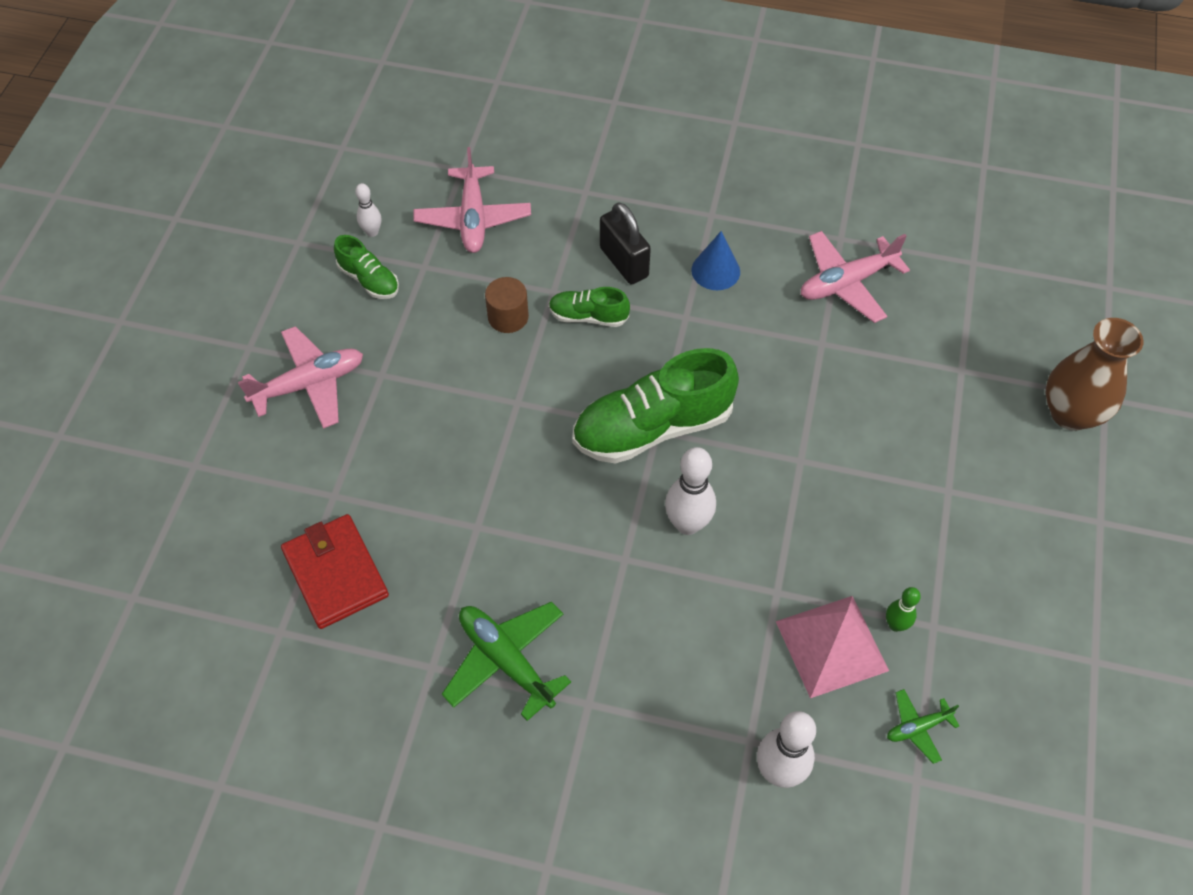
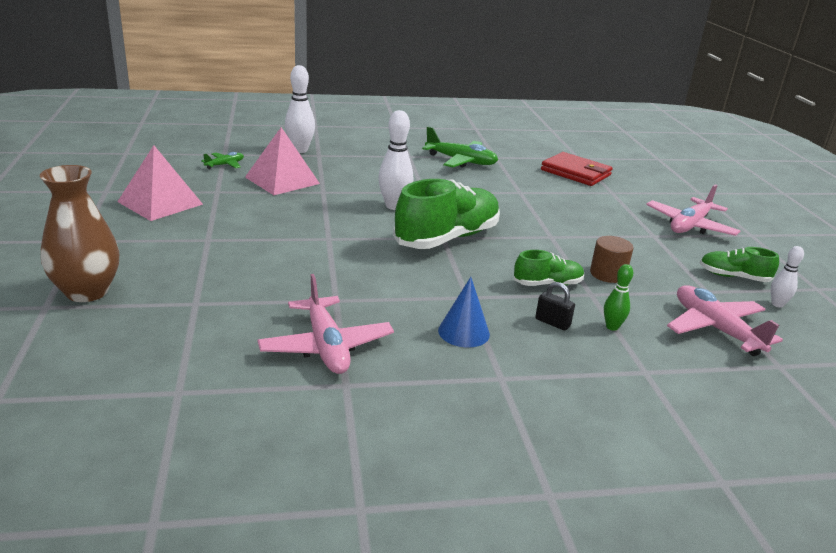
camera: 155 degrees right, 30 degrees down
(624, 262) = (552, 323): black padlock -> black padlock, size x0.56
(847, 283) = (326, 346): pink plane -> pink plane turned 120 degrees clockwise
(895, 625) = (242, 189): green bowling pin -> green bowling pin (612, 327)
(1013, 605) = (160, 203): none -> pink pyramid

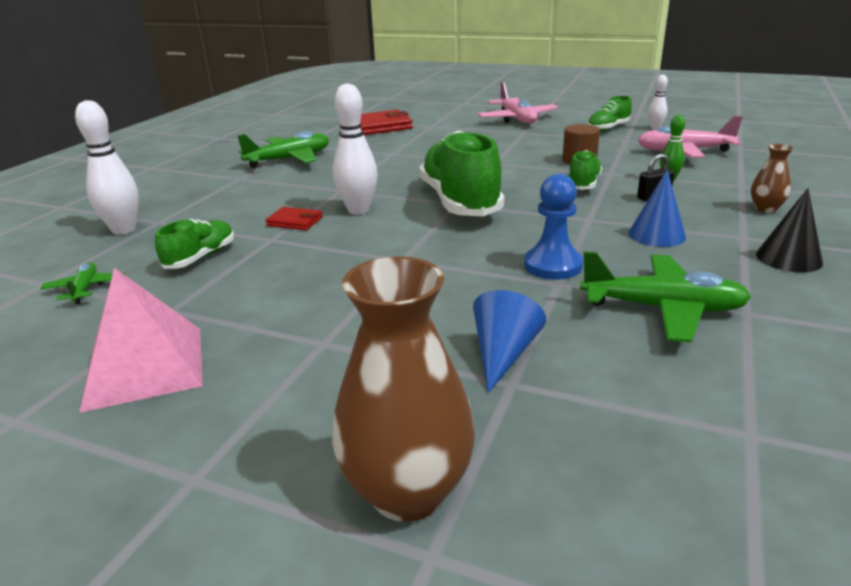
camera: 55 degrees left, 0 degrees up
(226, 295) = (503, 354): none -> blue cone
(282, 180) = (201, 257): pink pyramid -> green shoe
(326, 346) = (662, 309): pink plane -> green plane
(355, 191) = (295, 221): none -> red wallet
(363, 293) = (553, 265): none -> blue pawn
(473, 404) = (788, 258): none -> black cone
(590, 389) = (765, 209): none -> brown vase

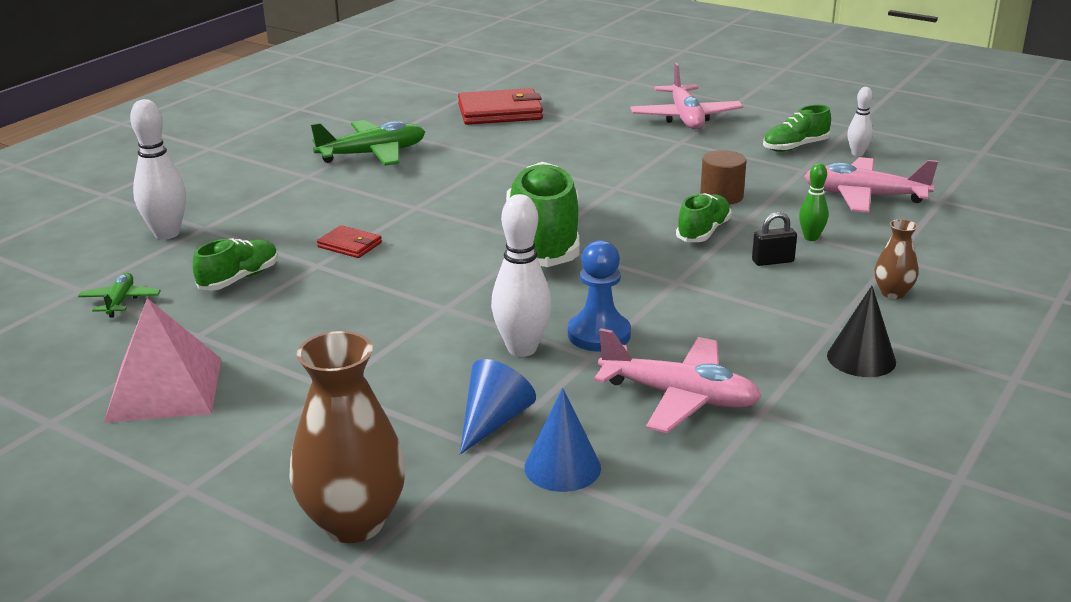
camera: 10 degrees right, 0 degrees up
(358, 210) = (424, 238): white bowling pin -> white bowling pin (522, 349)
(657, 235) = (738, 311): blue cone -> blue cone (562, 467)
(662, 309) = (679, 397): green plane -> pink plane

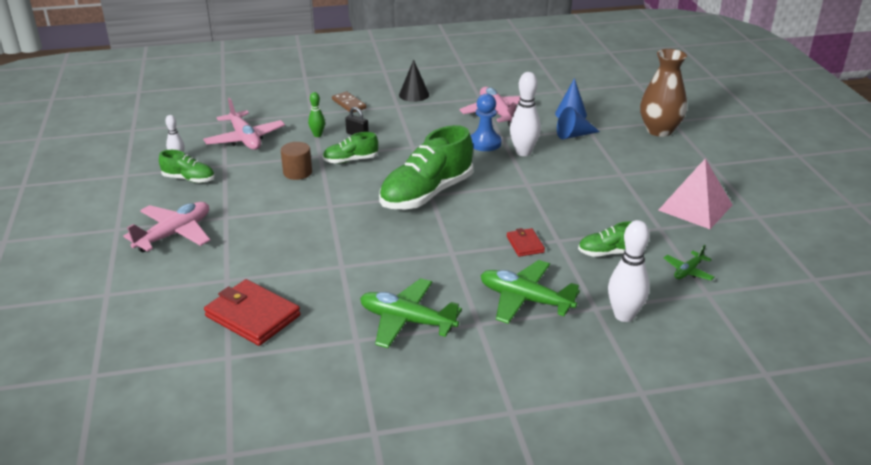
camera: 135 degrees left, 5 degrees up
(285, 205) = (525, 300): none -> green plane
(892, 293) = (349, 104): brown vase -> brown domino

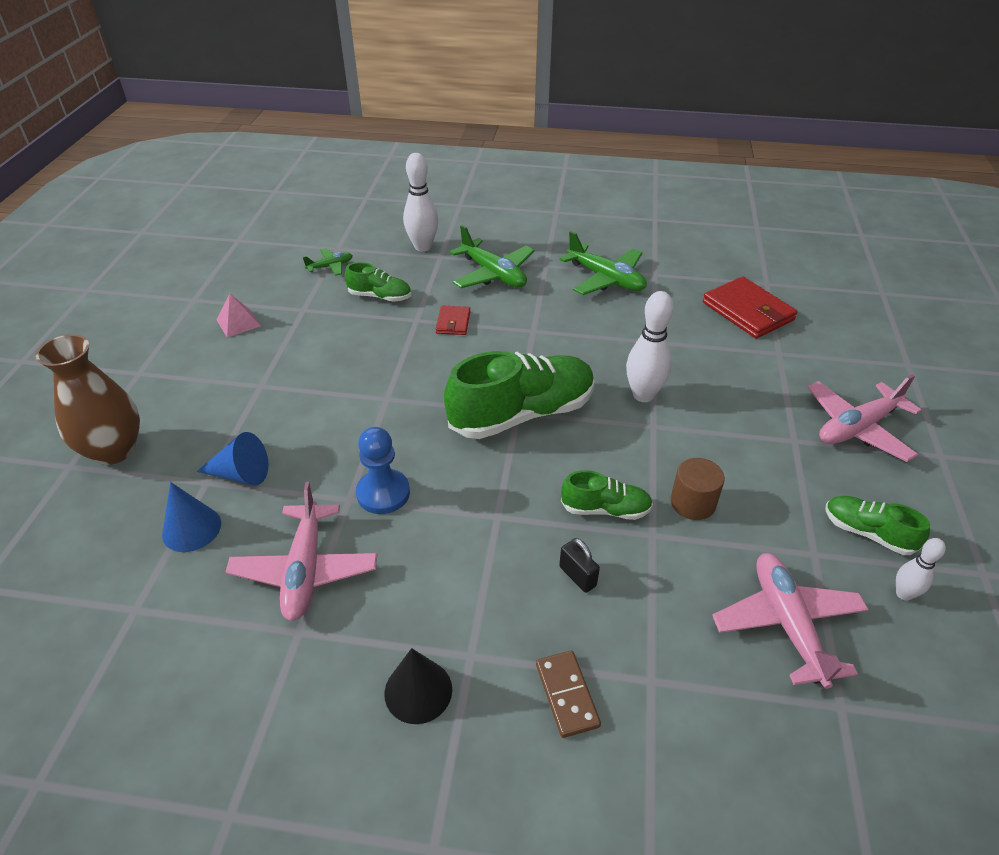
camera: 160 degrees left, 10 degrees up
(317, 135) = (649, 596): green bowling pin -> none
(523, 152) = (344, 457): white bowling pin -> white bowling pin (643, 395)
(695, 207) = (238, 322): pink pyramid -> pink pyramid, size x0.54

